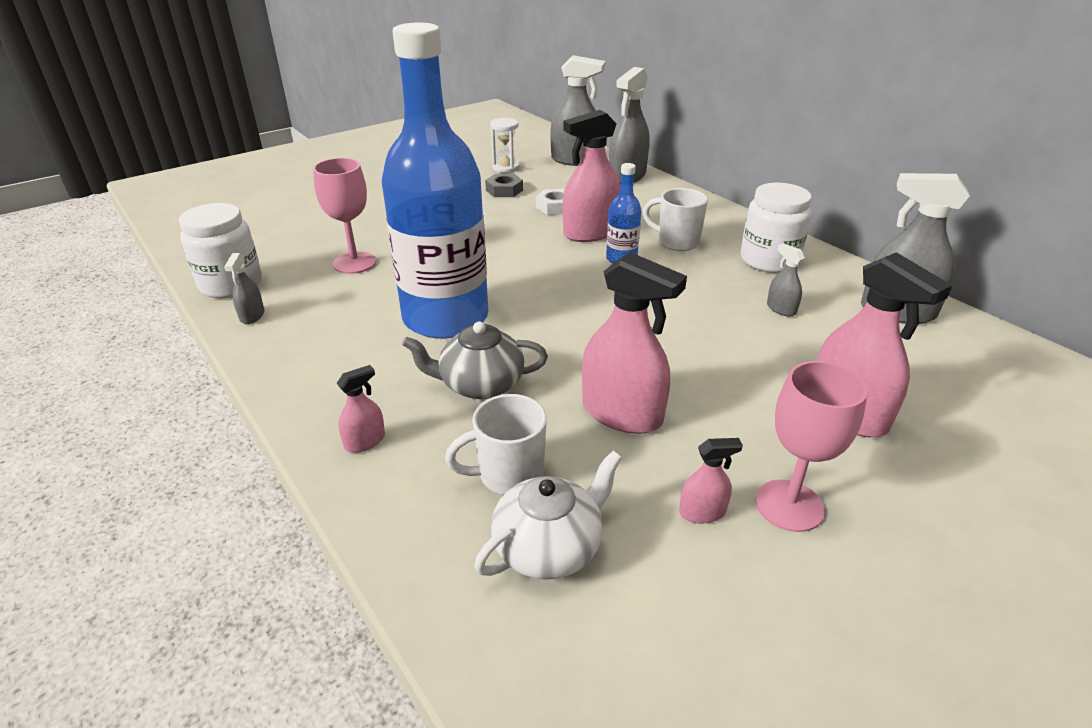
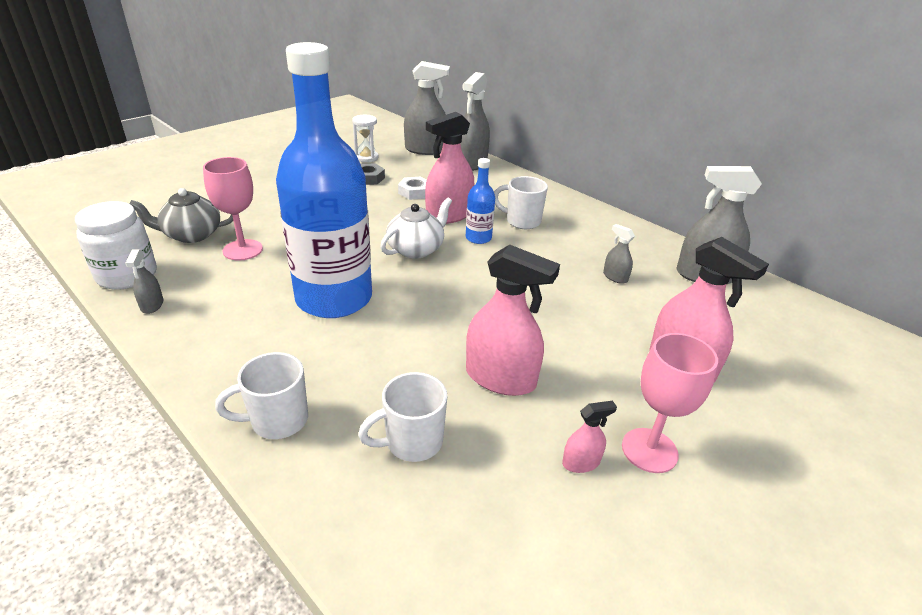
camera: 10 degrees left, 0 degrees up
(365, 441) = (277, 421): pink spray bottle -> white mug
(480, 384) = (374, 359): grey teapot -> grey teapot (191, 235)
(549, 547) = (458, 507): white teapot -> white teapot (416, 249)
(768, 260) = (598, 235): white jar -> none

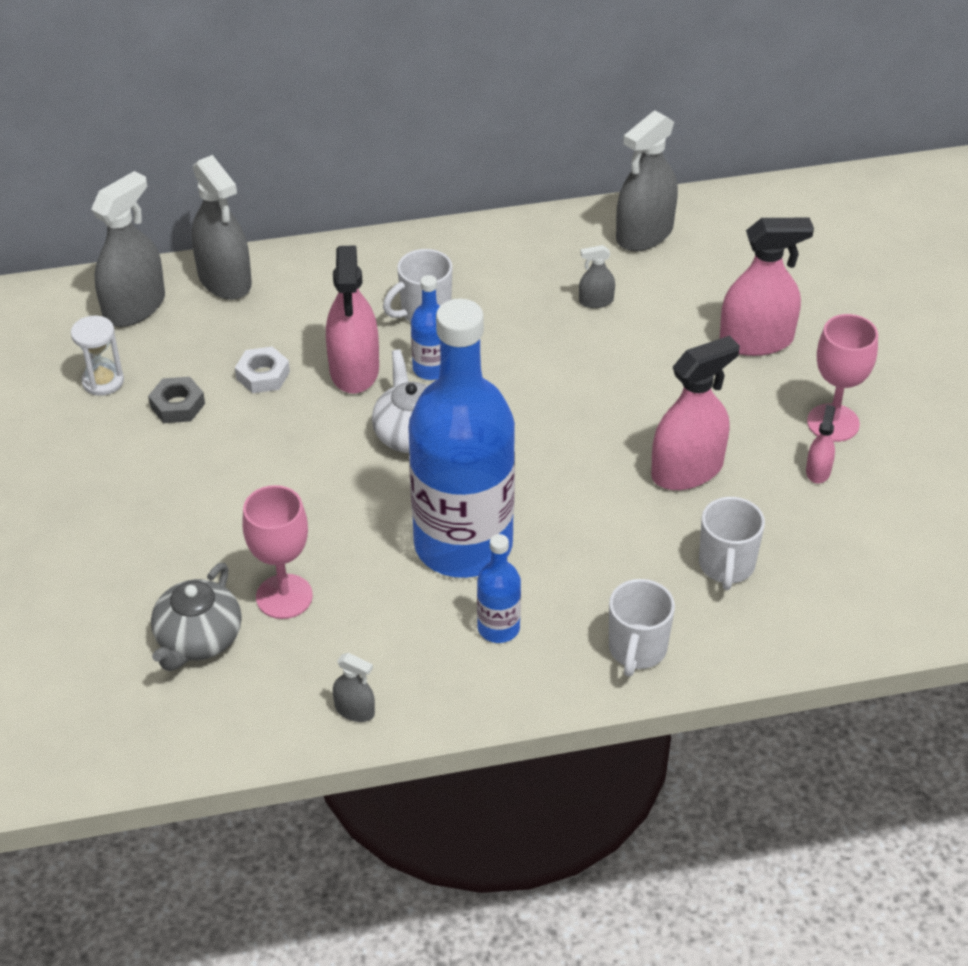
camera: 55 degrees left, 10 degrees up
(127, 275) = (261, 724): white jar -> none
(262, 339) = (498, 628): none -> blue bottle

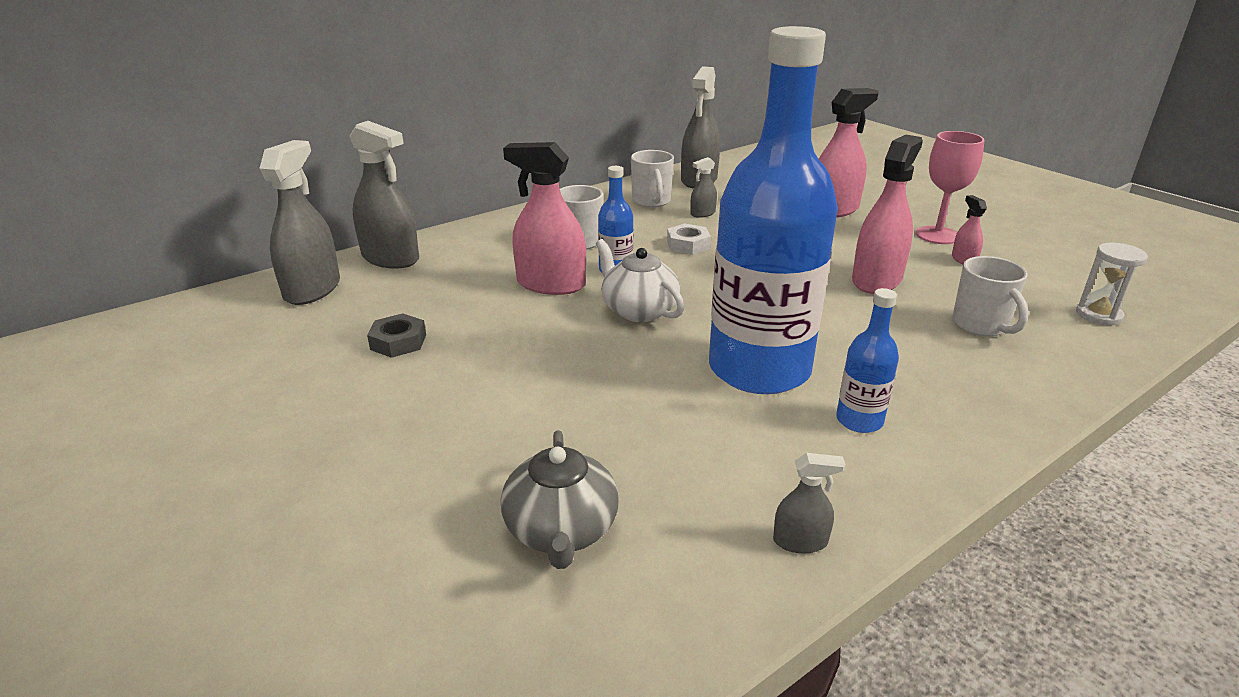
camera: 25 degrees left, 15 degrees down
(103, 381) = (307, 343): white hourglass -> white hourglass (1098, 315)
(263, 375) = (469, 305): white nut -> white nut (688, 245)
(284, 596) = (626, 459): pink goblet -> none
(354, 370) = (551, 284): pink spray bottle -> pink spray bottle turned 135 degrees clockwise
(637, 650) = (993, 400): white mug -> white mug (651, 202)

